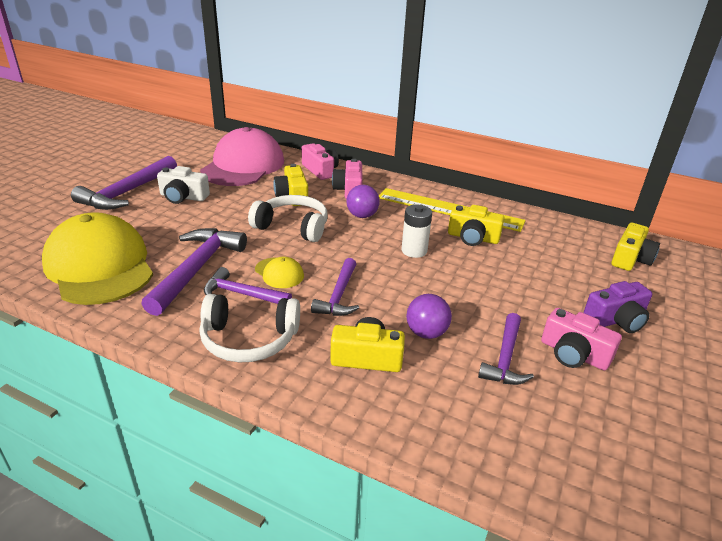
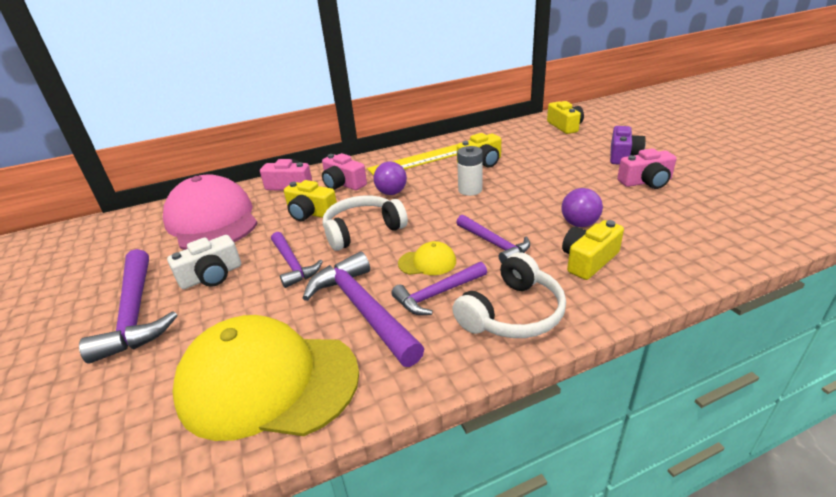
camera: 45 degrees left, 0 degrees up
(505, 358) = (633, 206): purple hammer -> purple hammer (293, 265)

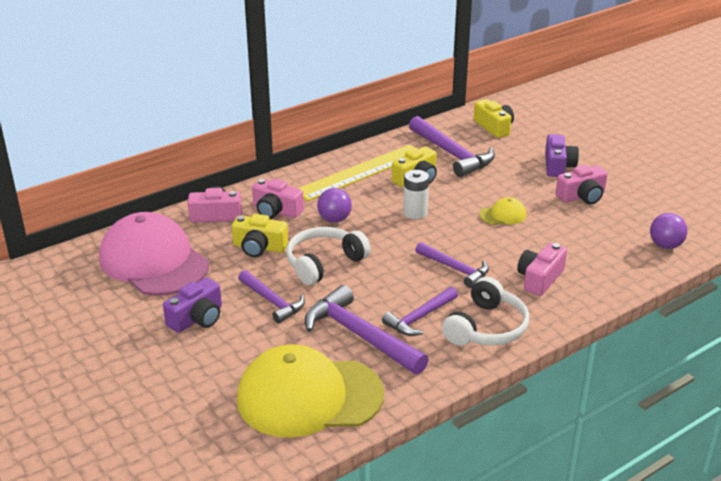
camera: 15 degrees left, 0 degrees up
(135, 313) = (147, 357): purple hammer -> purple hammer (452, 154)
(211, 276) = (197, 318): white camera -> purple camera
(427, 262) = (400, 290): yellow cap -> yellow cap (503, 215)
(579, 224) = (527, 244): purple ball -> purple ball (665, 245)
(588, 260) = (539, 279): yellow camera -> pink camera

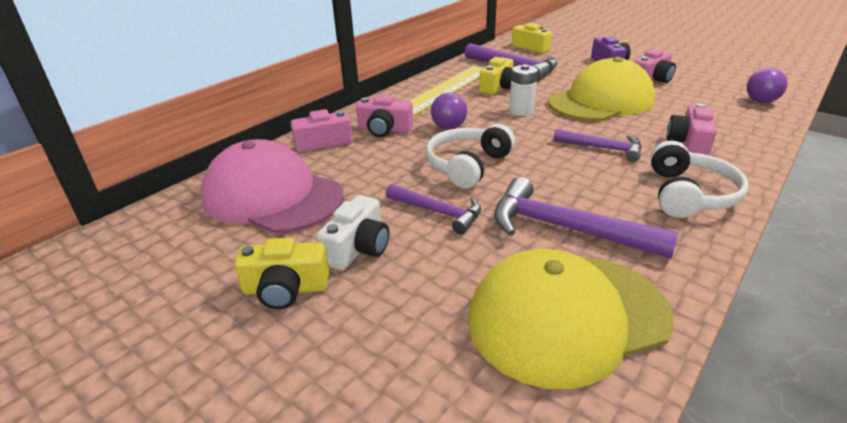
camera: 15 degrees left, 0 degrees up
(197, 318) = (358, 248): purple camera -> white camera
(259, 247) = (387, 163): yellow camera -> yellow camera (286, 289)
(419, 318) = (612, 198): purple hammer -> none
(503, 215) = (601, 101): yellow cap -> yellow cap, size x2.39

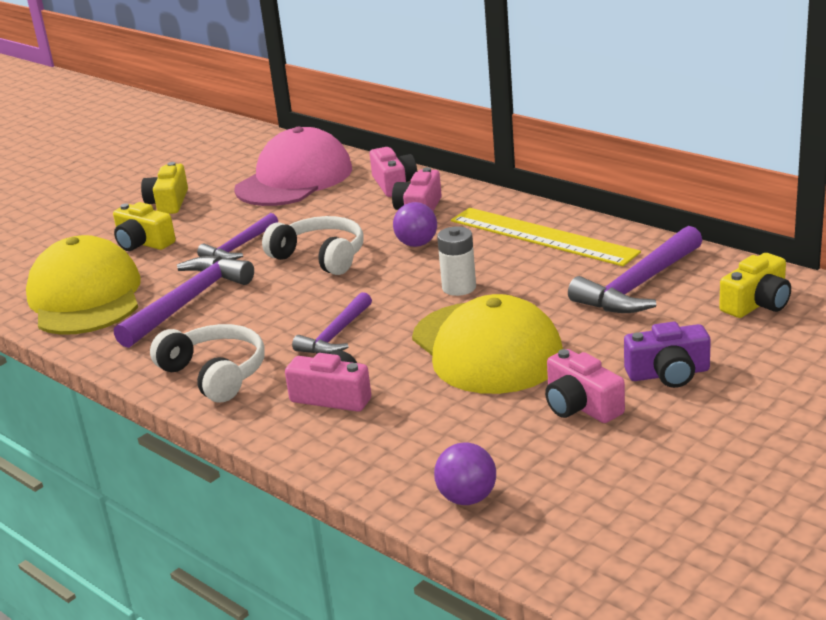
camera: 95 degrees right, 5 degrees down
(358, 248) = (203, 220): white camera -> none
(499, 87) = (549, 273): yellow camera -> yellow camera (143, 243)
(689, 194) = (215, 374): white headphones -> white headphones turned 150 degrees counterclockwise

